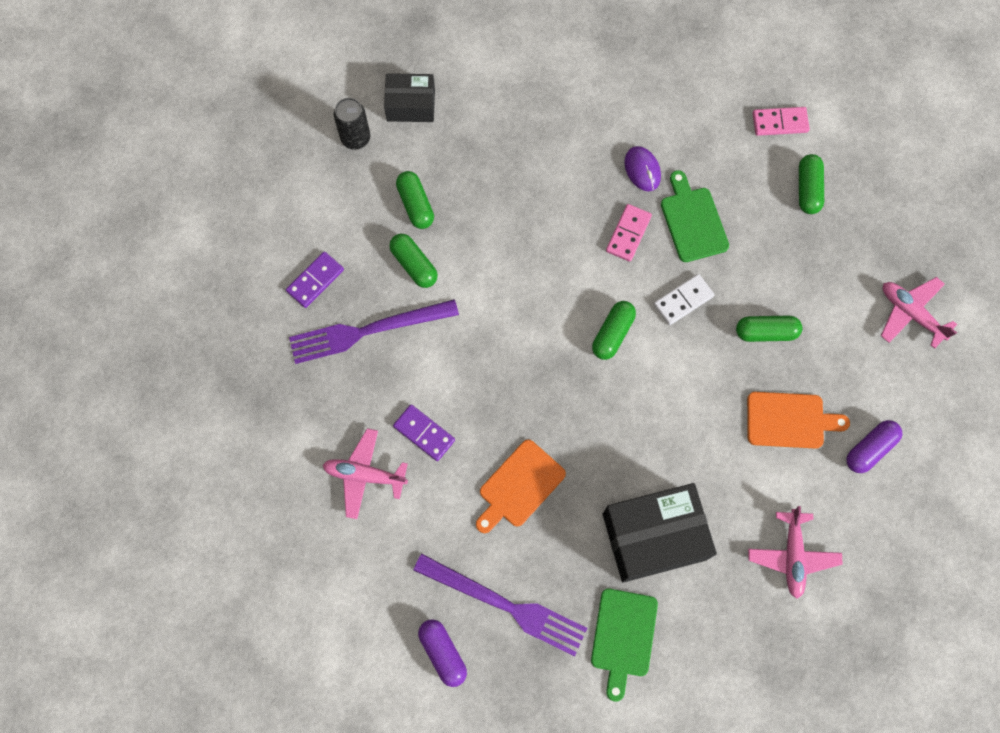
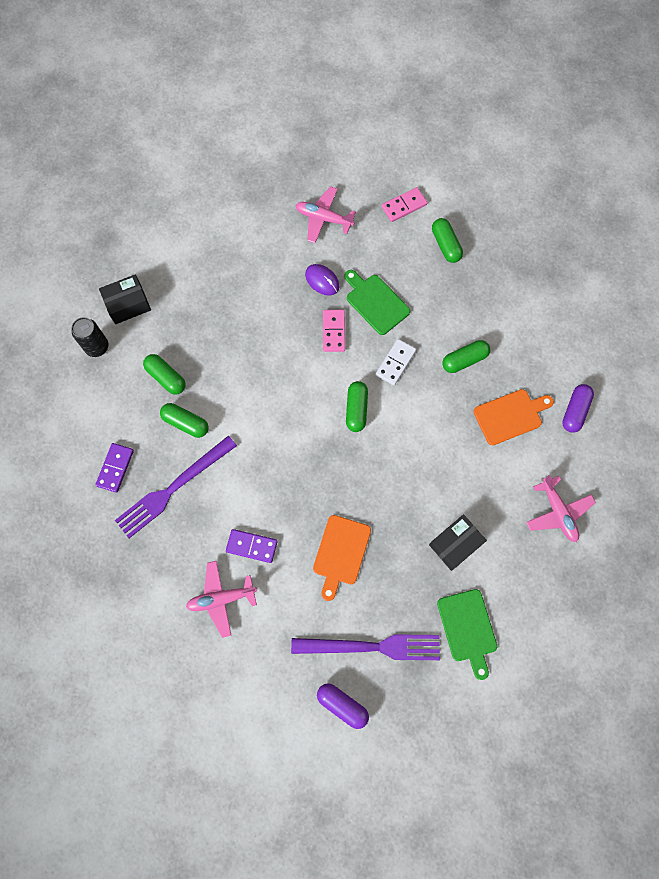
camera: 25 degrees left, 0 degrees up
(654, 536) = (455, 544): black box -> black box, size x0.59
(911, 313) = (557, 303): pink plane -> pink plane (323, 218)

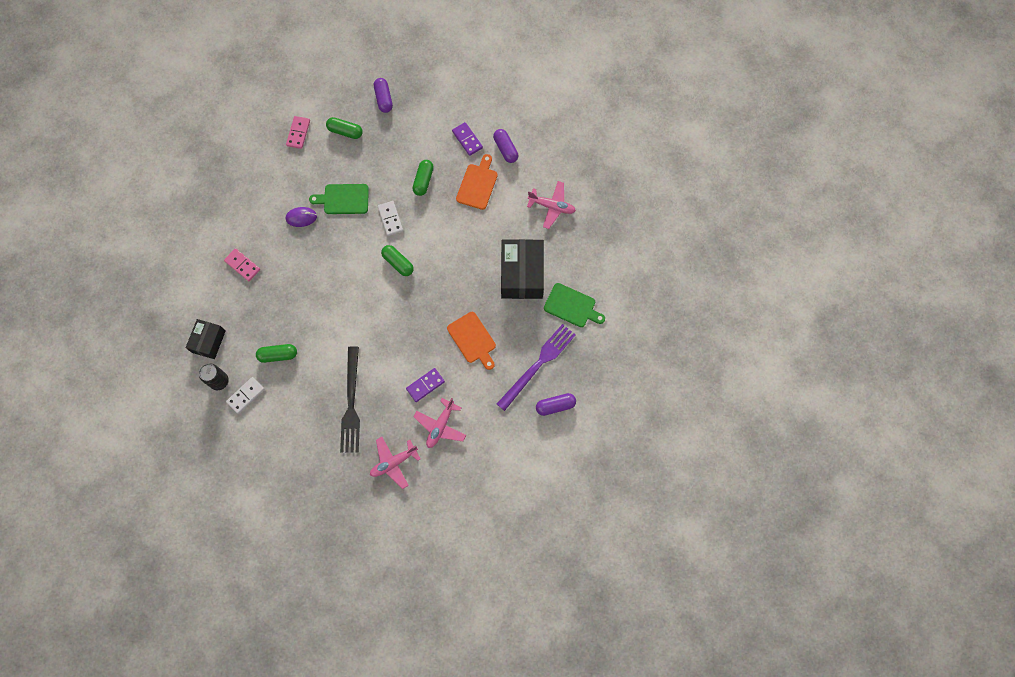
camera: 50 degrees left, 0 degrees up
(102, 382) = (245, 395): none -> white domino
(115, 468) = (308, 428): purple domino -> purple domino (467, 140)
(173, 488) = (351, 403): purple fork -> black fork
(186, 423) = (317, 365): green capsule -> none
(323, 218) = (262, 184): pink plane -> pink plane (394, 462)
(333, 331) = (339, 237): pink domino -> pink domino (242, 265)
(455, 544) = (522, 274): black box -> black box, size x1.69
(513, 250) = (383, 99): none -> purple capsule

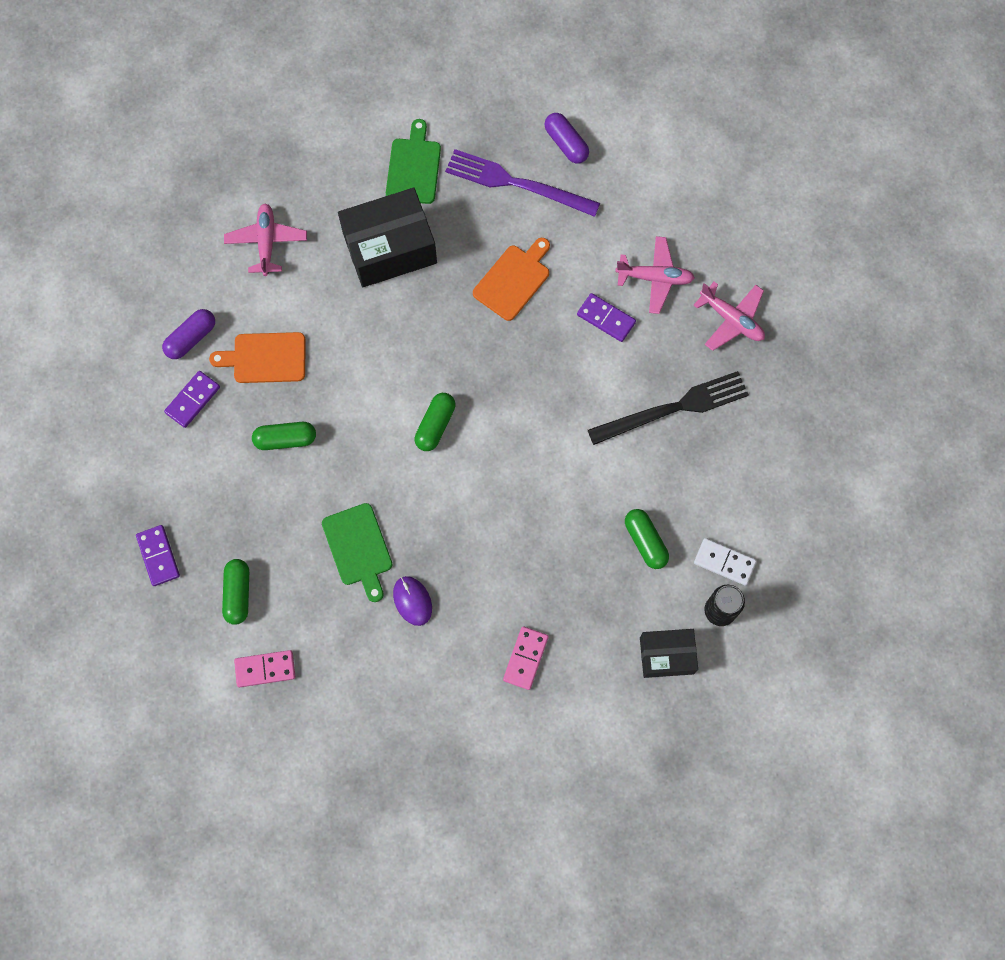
camera: 110 degrees left, 0 degrees up
(383, 99) = (158, 556): purple capsule -> purple domino
(390, 219) = (367, 464): white domino -> none

